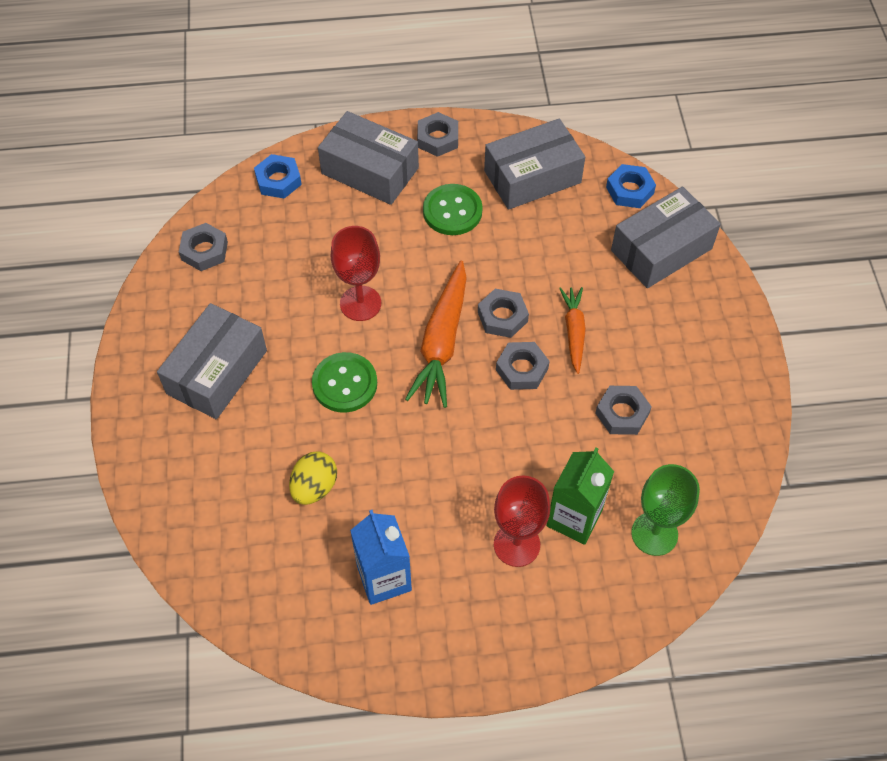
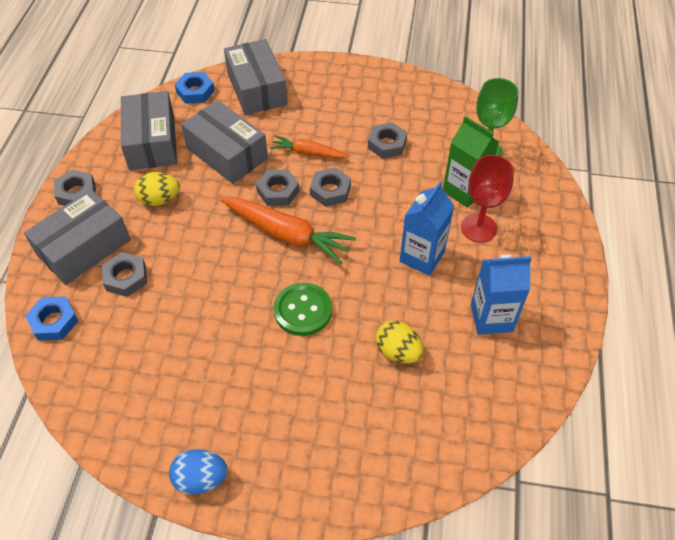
camera: 75 degrees left, 5 degrees down
(141, 349) = (201, 479): none -> blue egg
(204, 251) = (106, 401): grey nut -> grey nut (126, 278)
(217, 372) = (254, 411): grey box -> grey box (227, 153)
(360, 303) = (225, 283): red goblet -> none
(451, 488) = (422, 257): none -> blue carton
(452, 211) = (159, 199): green button -> yellow egg

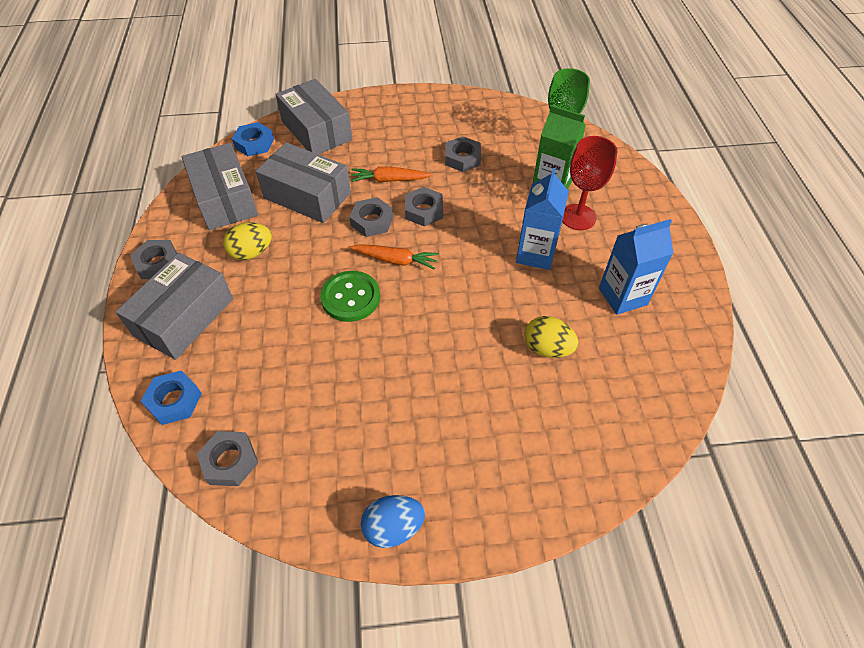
camera: 15 degrees left, 0 degrees up
(126, 278) = (240, 338): grey nut -> grey nut (230, 461)
(286, 234) = (395, 260): orange carrot -> orange carrot, size x0.59
(303, 310) = (438, 329): green button -> green button (350, 297)

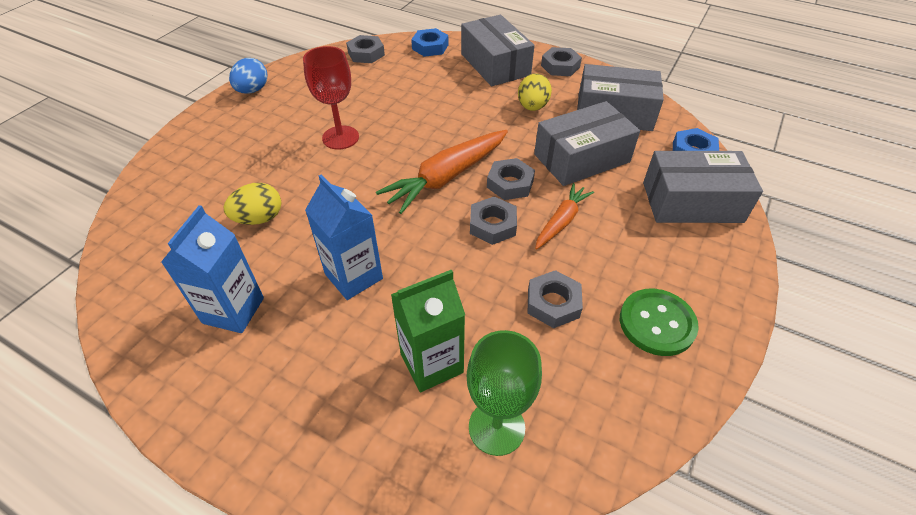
camera: 125 degrees right, 5 degrees down
(350, 297) = (433, 137): green button -> green button (657, 323)
(395, 260) = (447, 177): orange carrot -> orange carrot, size x1.69
(578, 217) = (361, 353): red goblet -> red goblet (340, 137)

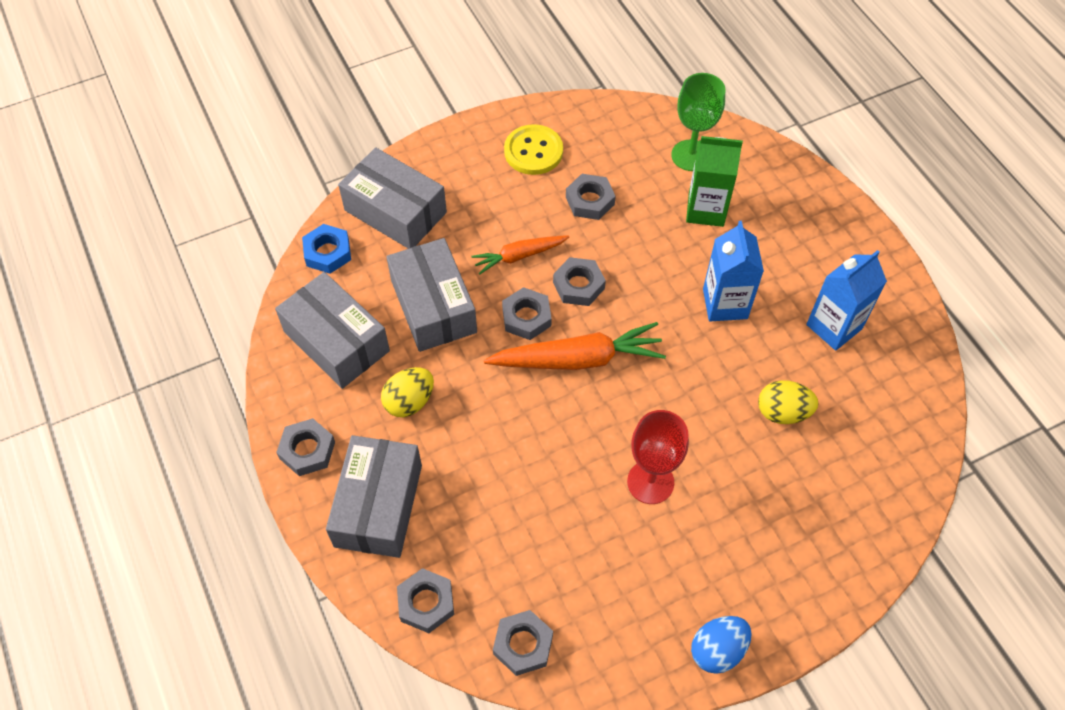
camera: 145 degrees left, 10 degrees up
(430, 47) = (426, 603): blue nut -> grey nut
(581, 158) = (433, 306): grey box -> grey box turned 60 degrees clockwise
(657, 323) = (533, 151): green button -> yellow button

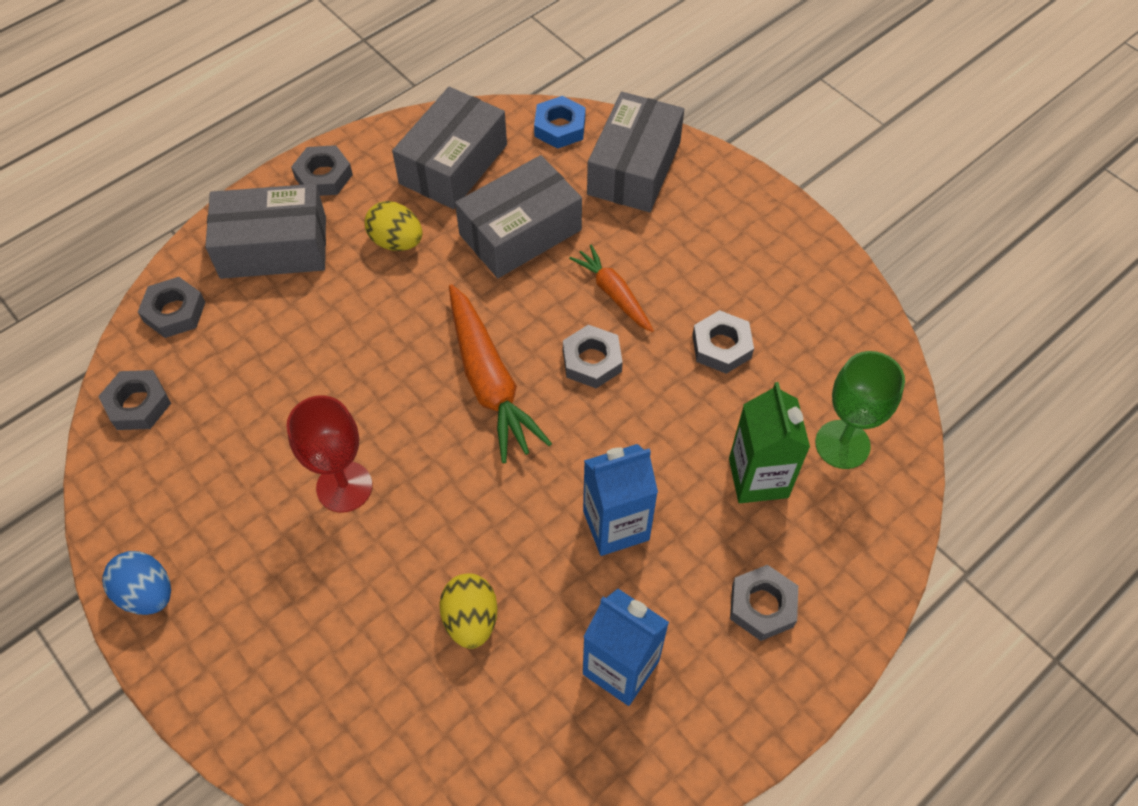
camera: 75 degrees right, 0 degrees up
(526, 317) = (531, 319): grey nut -> grey nut (762, 606)
(533, 151) = (773, 273): yellow button -> none

